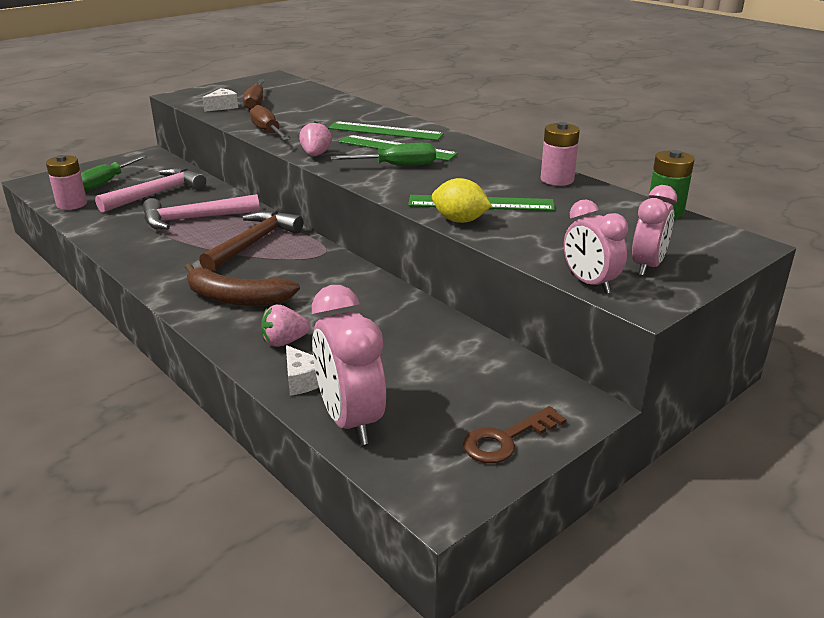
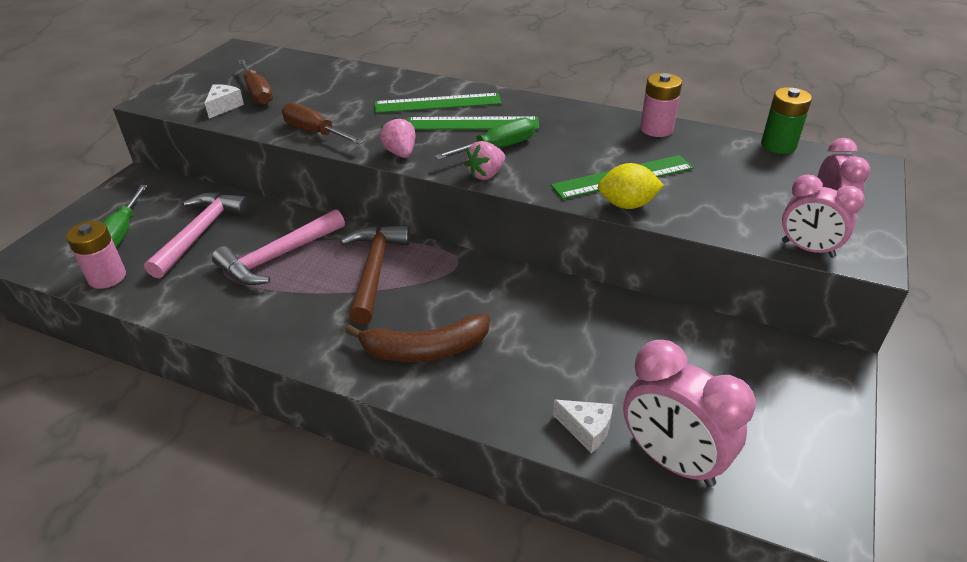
camera: 25 degrees left, 10 degrees up
(284, 342) = (524, 388): pink strawberry -> pink strawberry (486, 174)
(506, 439) = (812, 426): brown key -> none

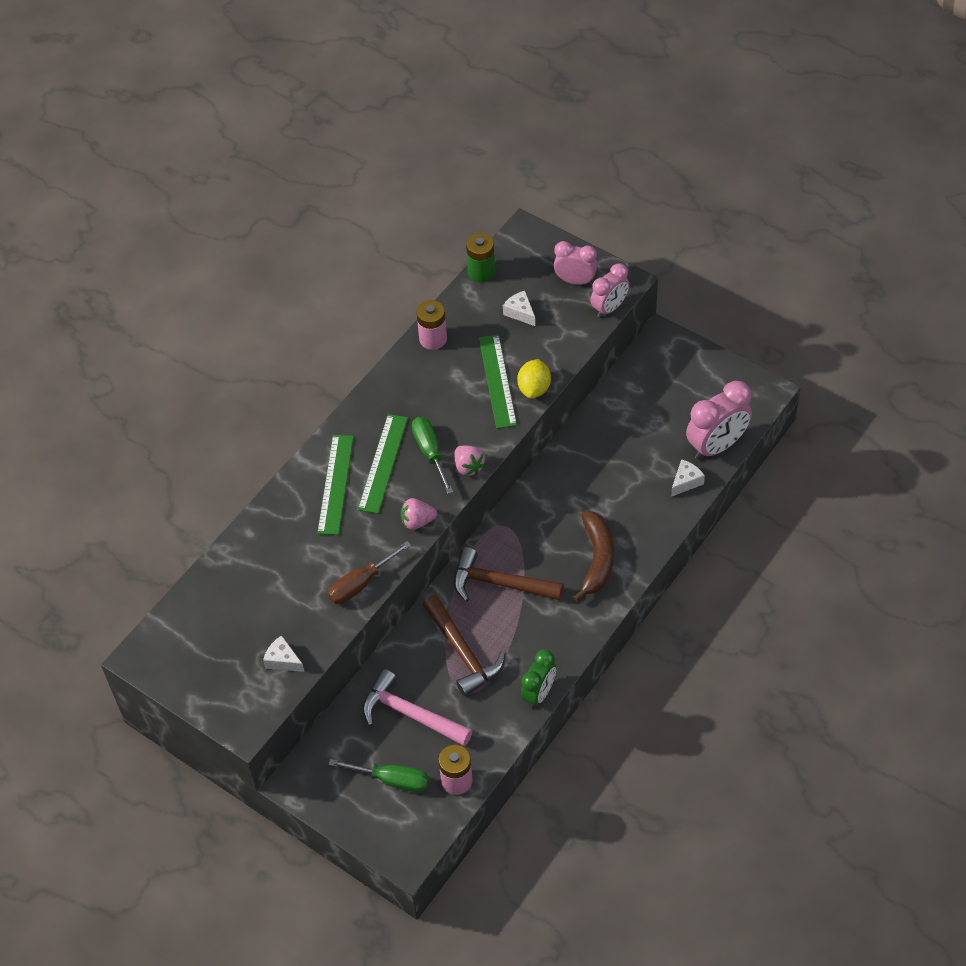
camera: 75 degrees left, 15 degrees up
(215, 325) = (539, 693): none -> green clock
(257, 93) = (263, 632): brown screwdriver -> none
(278, 257) = (463, 652): pink hammer -> brown hammer
(739, 179) = (520, 312): none -> white cheese

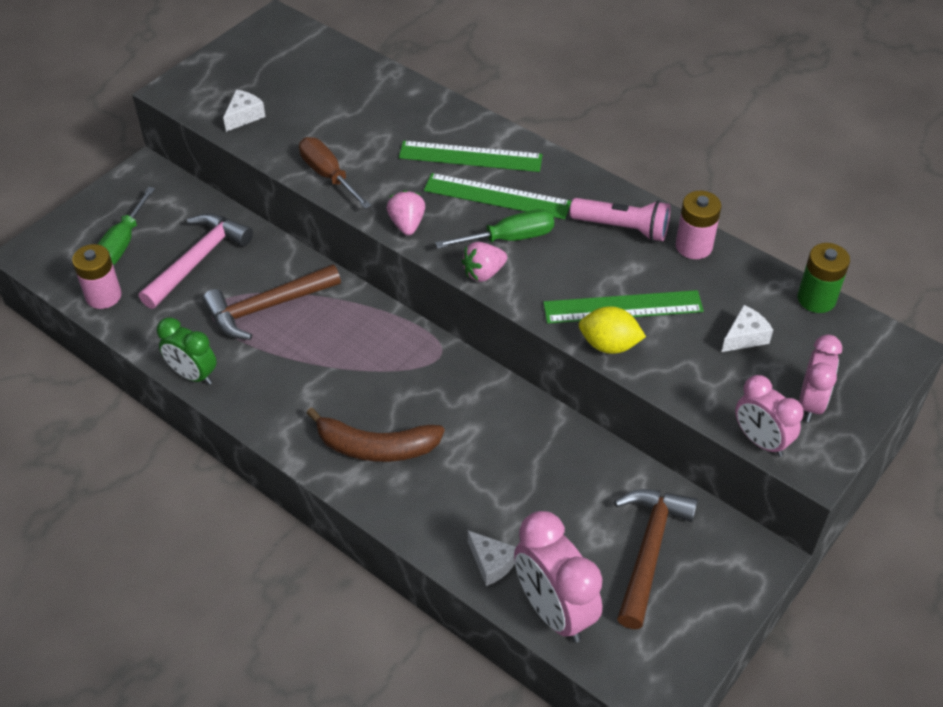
camera: 90 degrees right, 5 degrees down
(416, 381) = (622, 228): none -> pink flashlight
(499, 583) = (356, 345): brown hammer -> brown hammer (648, 550)

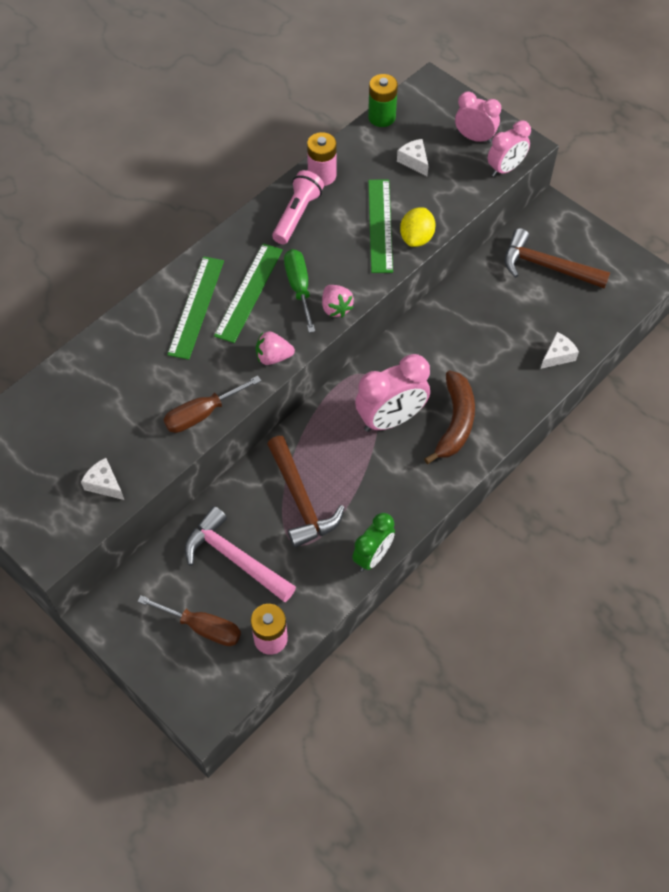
camera: 85 degrees left, 10 degrees up
(122, 243) = (202, 627): green screwdriver -> brown screwdriver
(554, 610) = (594, 324): pink clock -> pink clock (391, 419)

